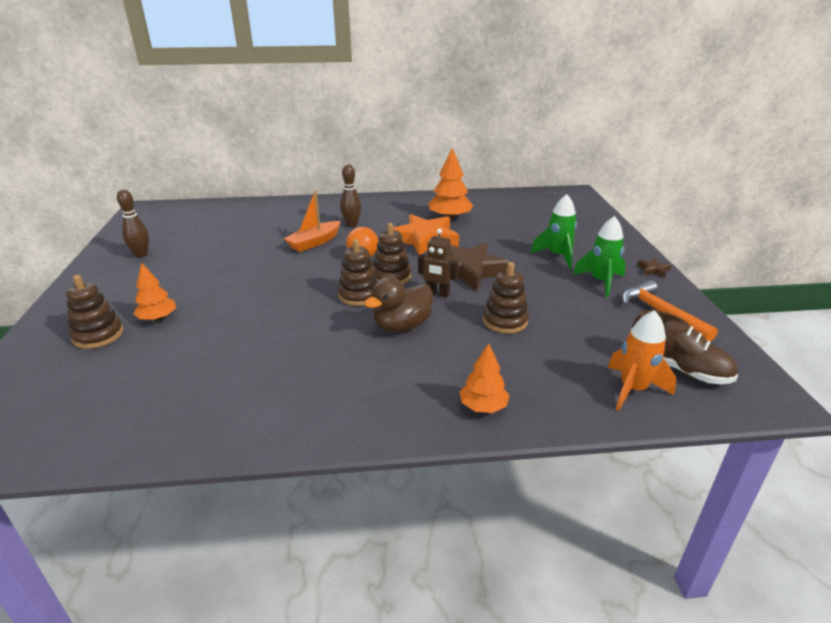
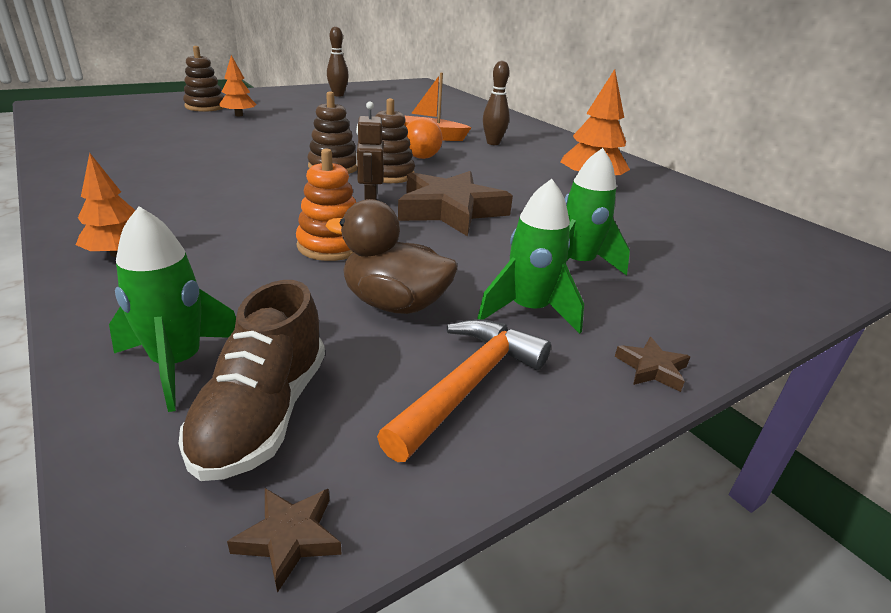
camera: 60 degrees right, 0 degrees up
(402, 326) = (280, 193): brown duck -> brown duck (394, 304)
(425, 239) = (506, 178): orange star -> none
(505, 321) = (331, 246): brown stacking toy -> orange stacking toy
(632, 389) = (177, 364): orange rocket -> green rocket
(752, 372) = (289, 538): none -> brown star

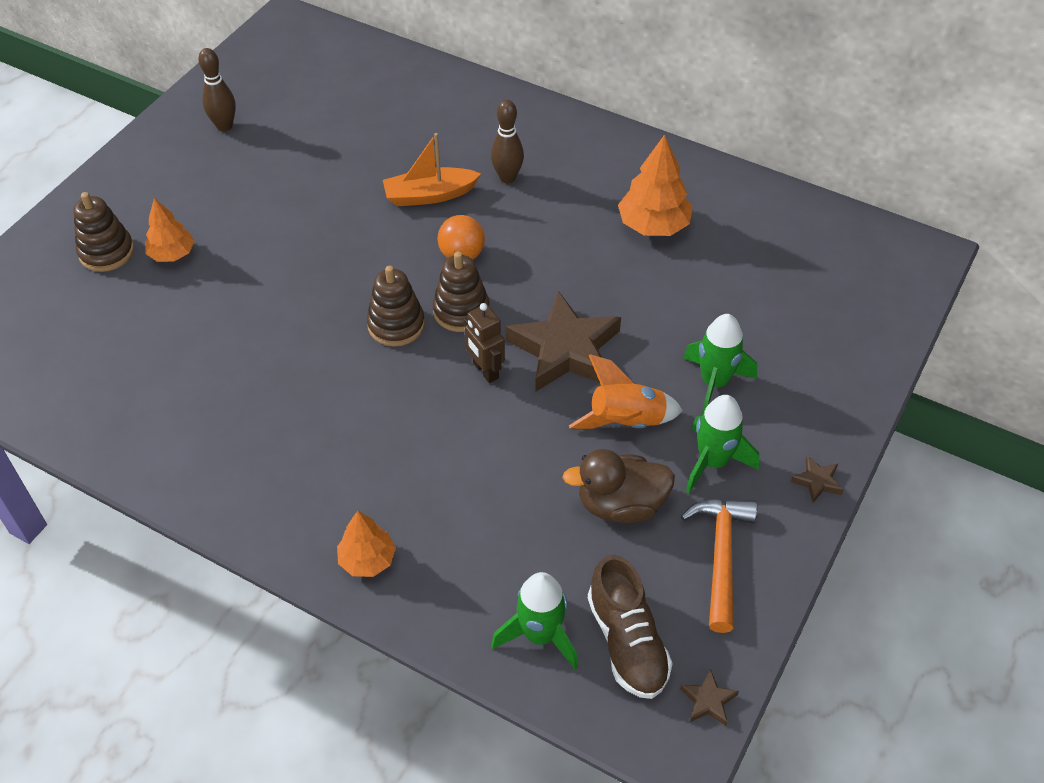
camera: 25 degrees left, 20 degrees up
(331, 246) = (515, 459): orange stacking toy -> none
(461, 259) = (626, 422): none -> orange rocket

